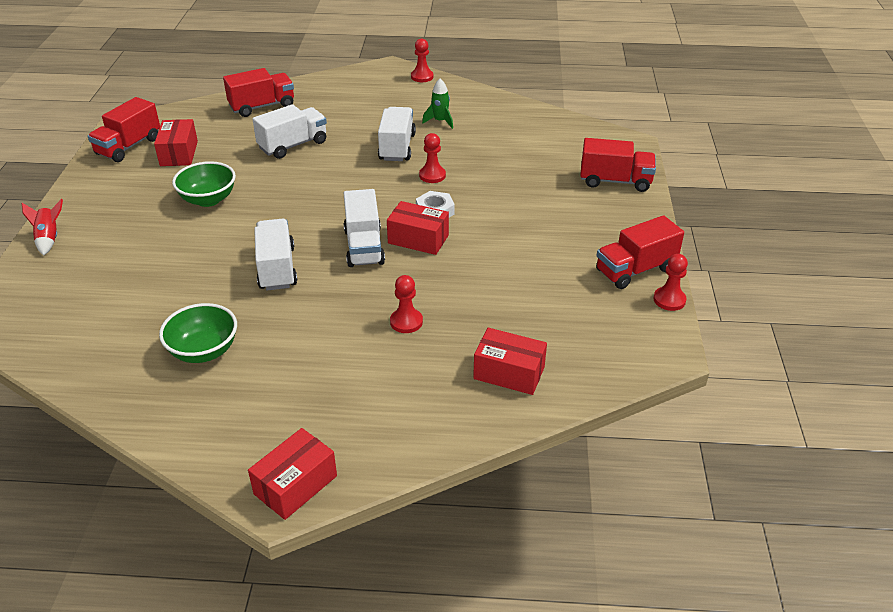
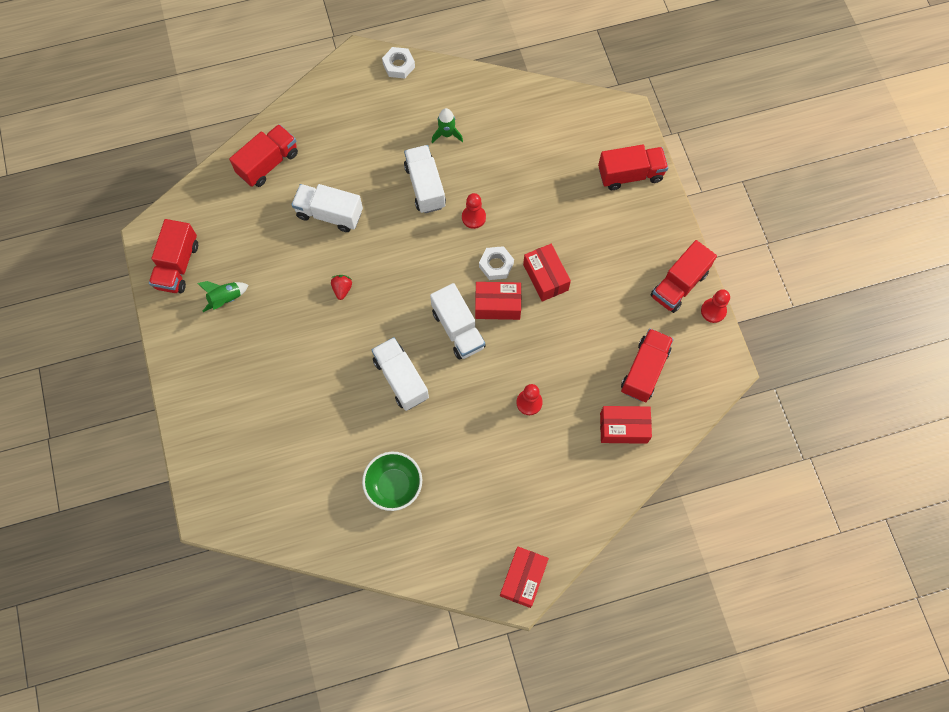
camera: 20 degrees left, 30 degrees up
(49, 238) = (189, 409): red rocket -> none
(152, 175) = (226, 299): none -> green rocket
(179, 153) = (231, 260): red box -> red box (545, 277)
(208, 199) = (296, 314): green bowl -> none
(267, 193) = (342, 289): none -> red strawberry
(293, 145) = (329, 214): white truck -> white truck turned 105 degrees counterclockwise
(422, 77) = (399, 65): red pawn -> white nut
(560, 329) = (644, 370): none -> red truck

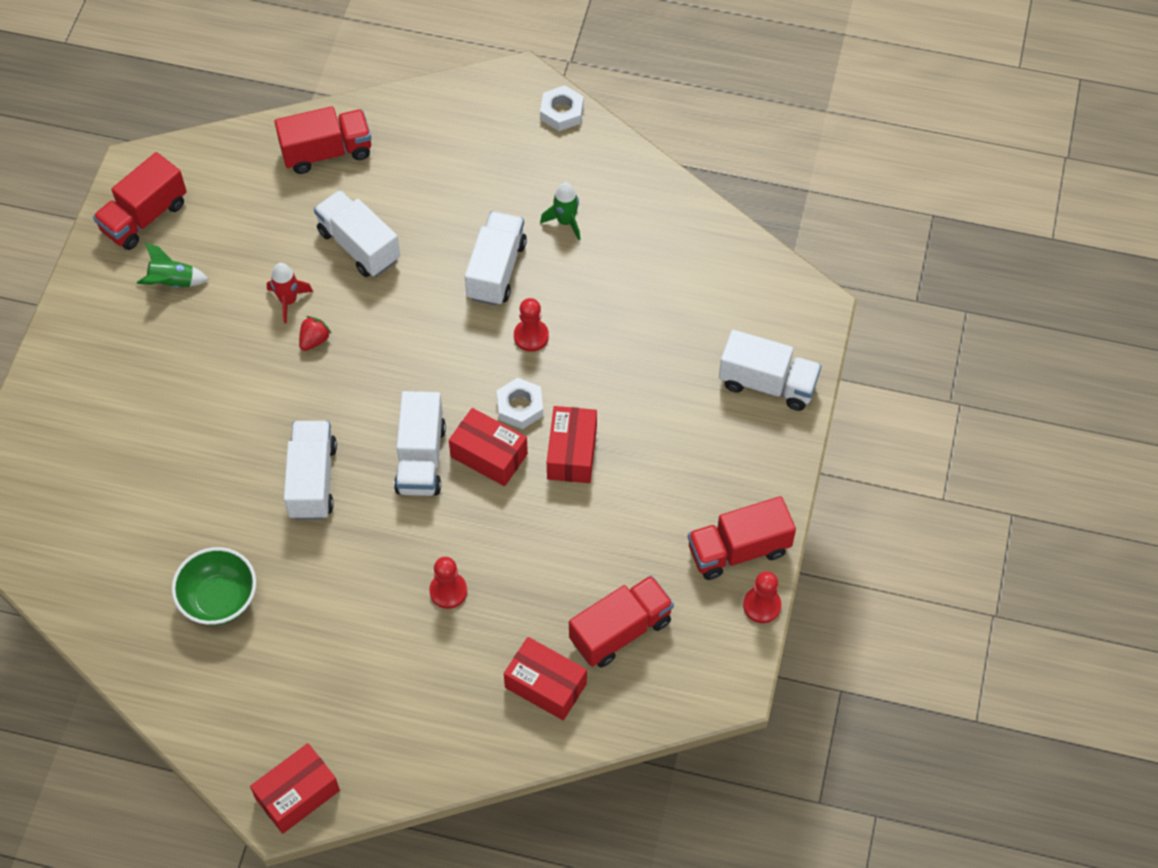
camera: 30 degrees right, 10 degrees down
(308, 272) = (288, 301): none -> red rocket
(630, 174) = (767, 383): red truck -> white truck

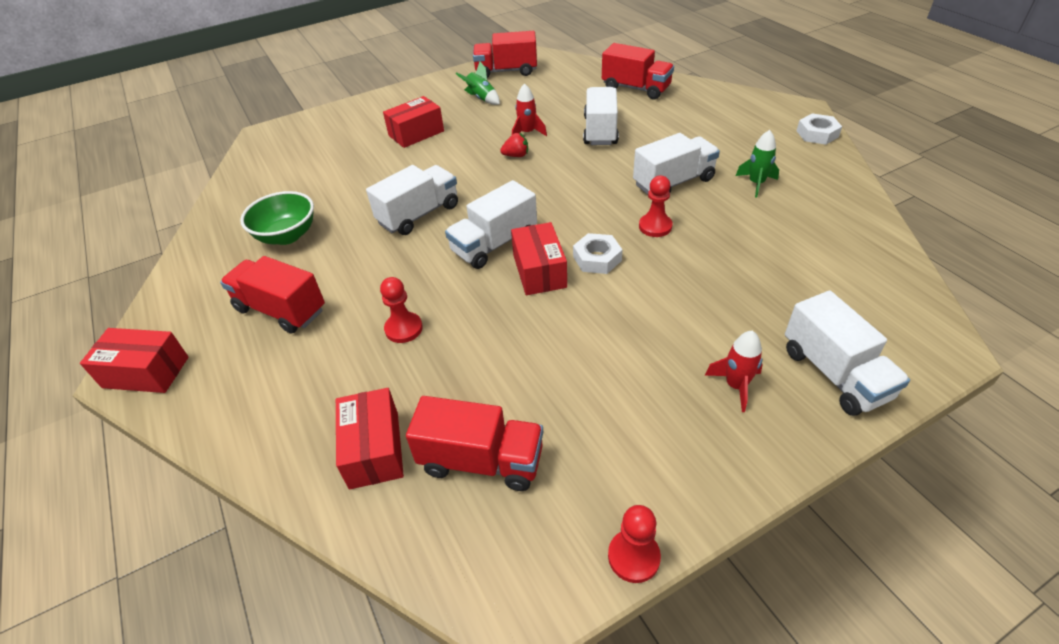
camera: 50 degrees right, 15 degrees down
(572, 453) = (600, 309): red box -> red box (416, 133)
(718, 443) = (736, 386): none -> red rocket
(738, 550) = (663, 485): red truck -> red truck (281, 310)

